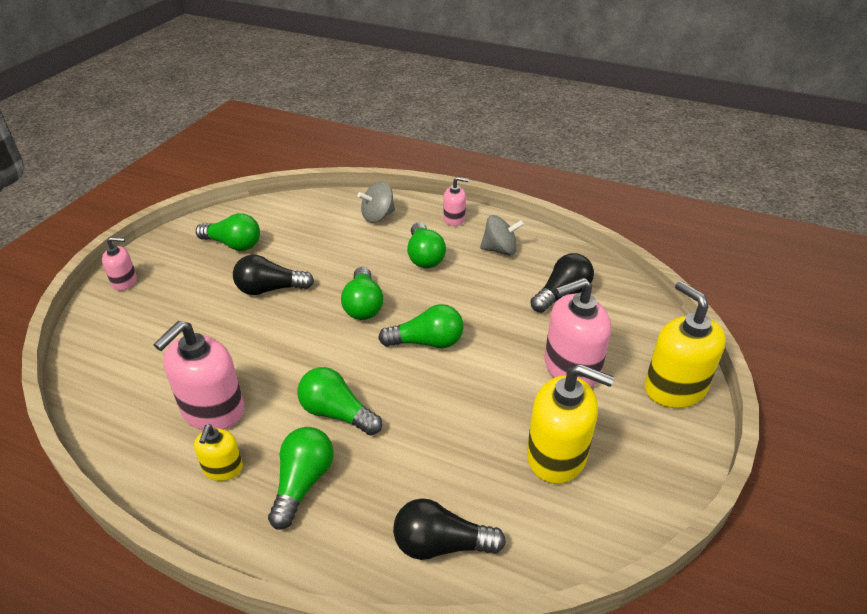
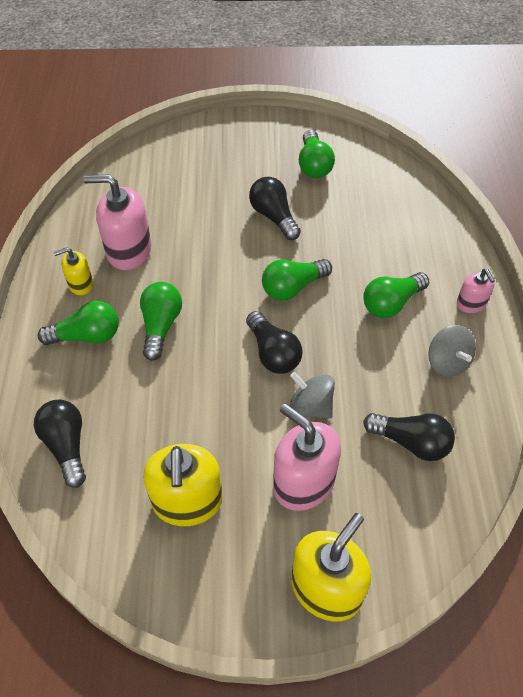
camera: 65 degrees right, 15 degrees up
(124, 281) = (228, 129): pink soap dispenser -> none
(378, 216) = (427, 241): grey spinning top -> grey spinning top (310, 406)
(427, 342) = (273, 353): green light bulb -> black light bulb

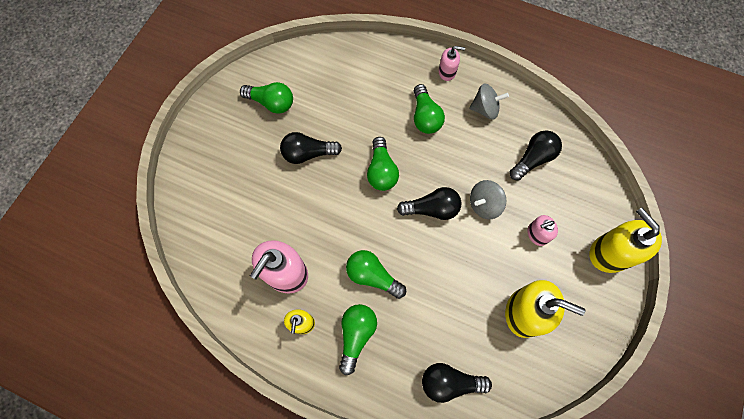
camera: 65 degrees left, 15 degrees up
(303, 482) = (537, 234): pink soap dispenser -> pink soap dispenser, size x0.54

